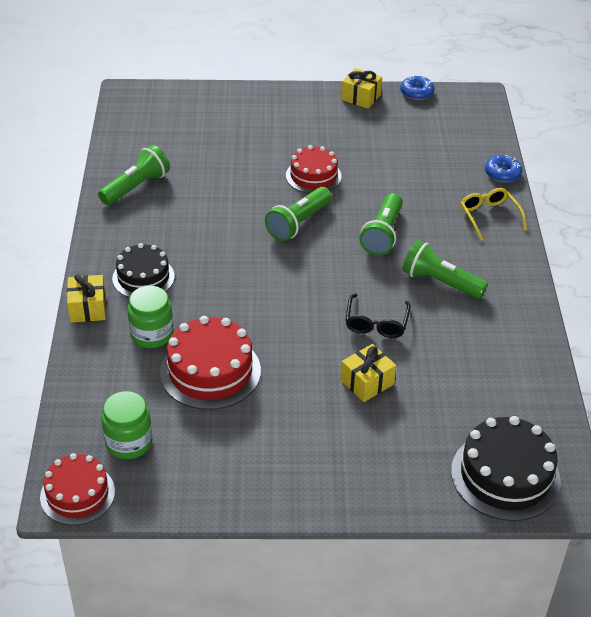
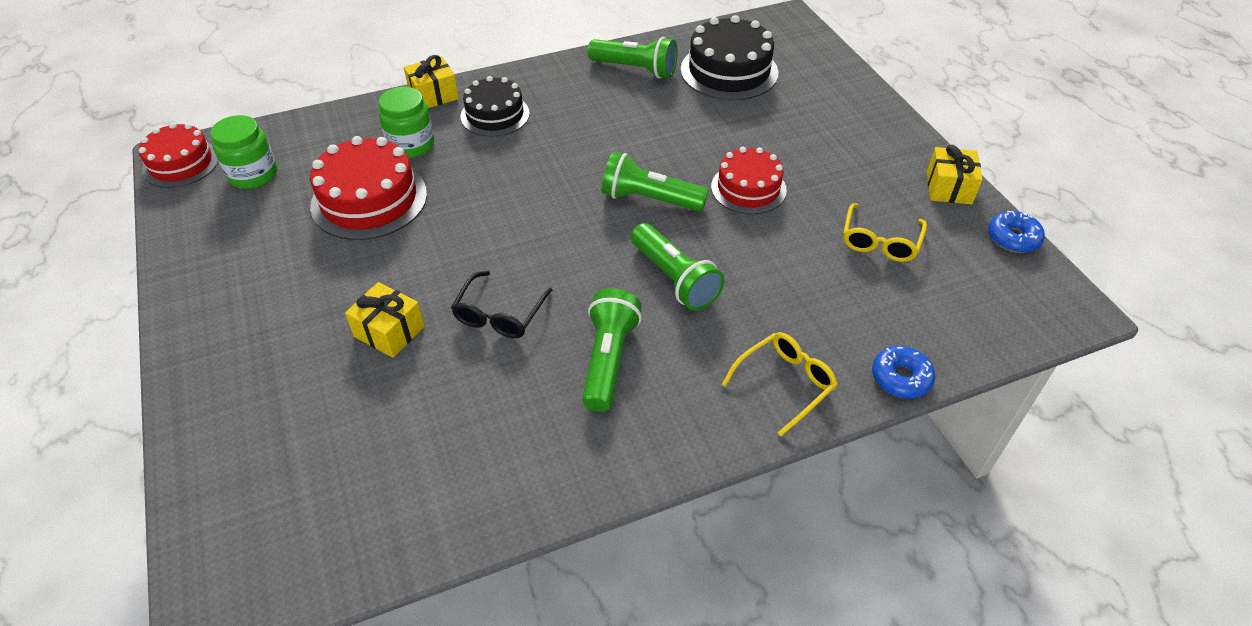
camera: 70 degrees right, 5 degrees up
(376, 323) = (500, 314): black glasses -> black glasses turned 60 degrees counterclockwise
(383, 234) = (674, 279): green flashlight -> green flashlight turned 120 degrees counterclockwise
(393, 141) = (880, 241): none -> yellow glasses
(505, 476) = (250, 517): black cake -> black cake (729, 71)

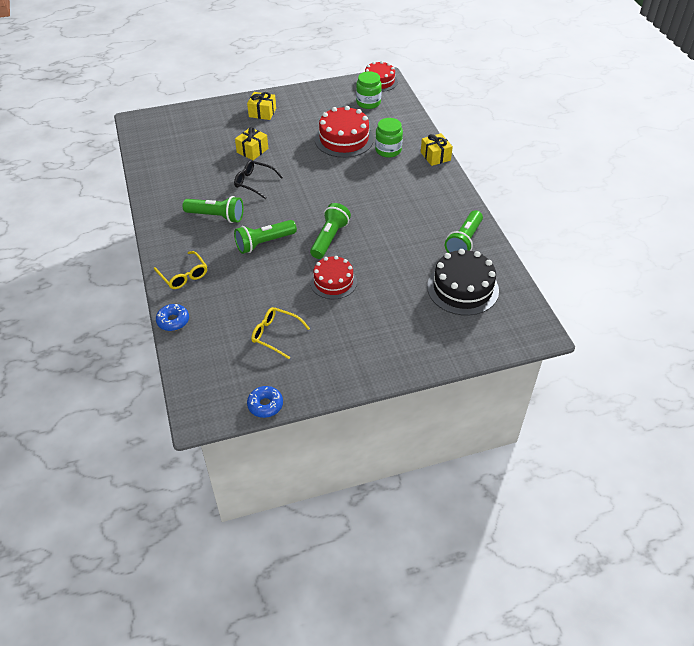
camera: 95 degrees right, 0 degrees up
(495, 115) = (414, 180): black cake -> none
(948, 188) = (320, 383): yellow gift -> yellow gift (262, 112)

